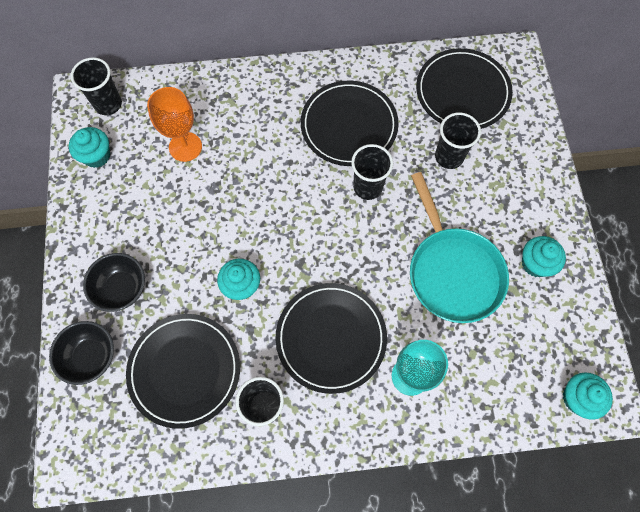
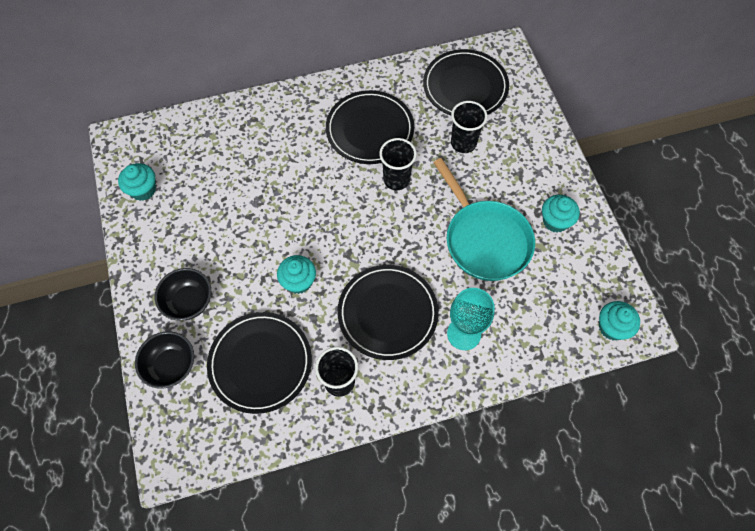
camera: 10 degrees left, 5 degrees down
(108, 104) = (145, 143): black cup -> none
(185, 147) = (224, 170): orange goblet -> none

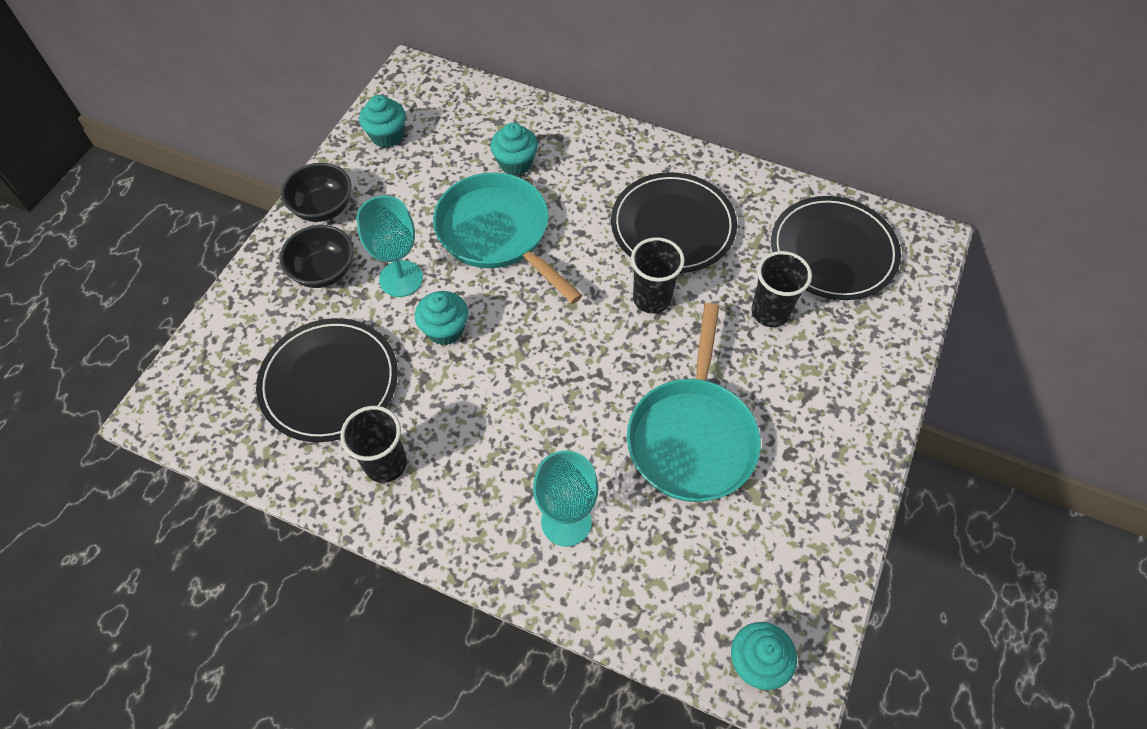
camera: 40 degrees right, 5 degrees down
(171, 366) = (249, 320): black bowl -> black bowl (323, 208)
(242, 271) = (401, 279): none -> turquoise goblet
(274, 203) = (498, 234): none -> turquoise pan
(387, 313) = (504, 433): black plate -> none
(555, 221) = (802, 480): turquoise cupcake -> turquoise cupcake (515, 163)

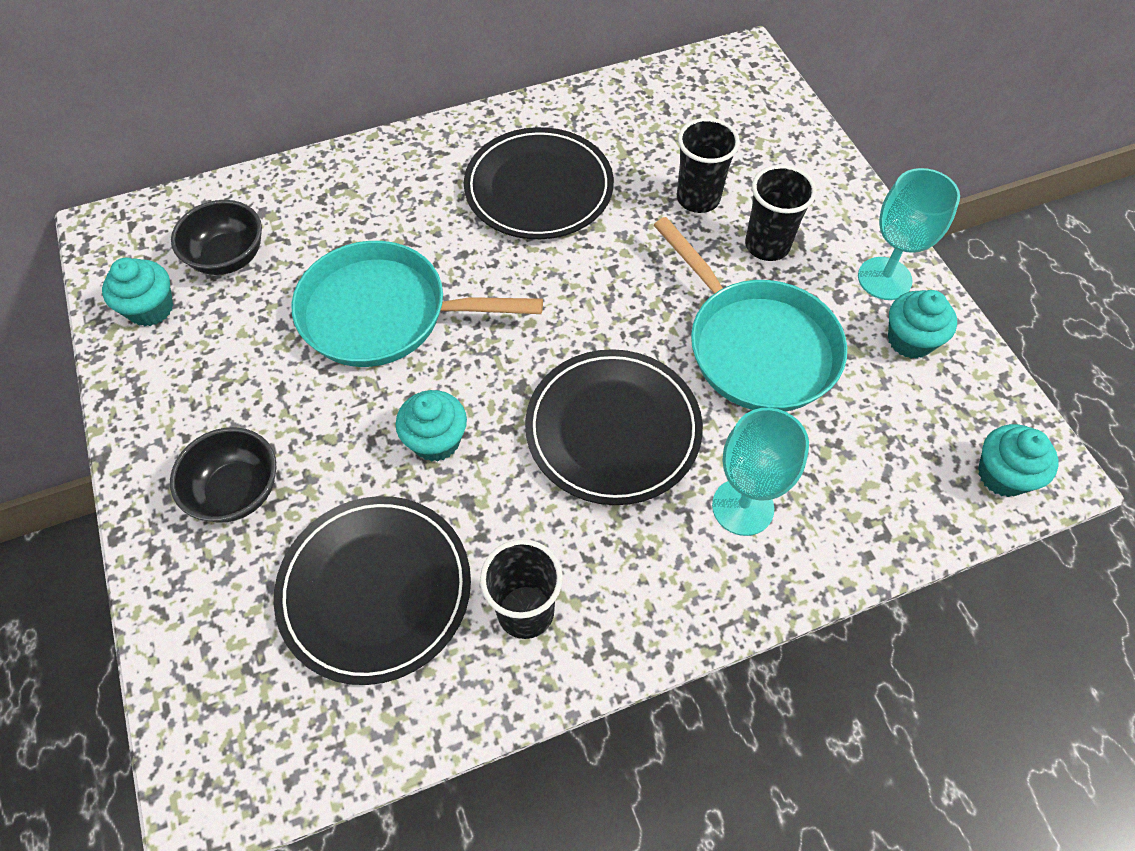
camera: 45 degrees left, 0 degrees up
(323, 208) = (159, 430): black bowl -> black bowl (228, 257)
(401, 279) = (333, 431): turquoise goblet -> turquoise goblet (884, 278)
(515, 163) = (325, 238): turquoise cupcake -> turquoise cupcake (910, 340)
(652, 299) = (592, 262): black cup -> black cup (767, 245)
(833, 251) = (689, 115): black plate -> black plate (613, 429)

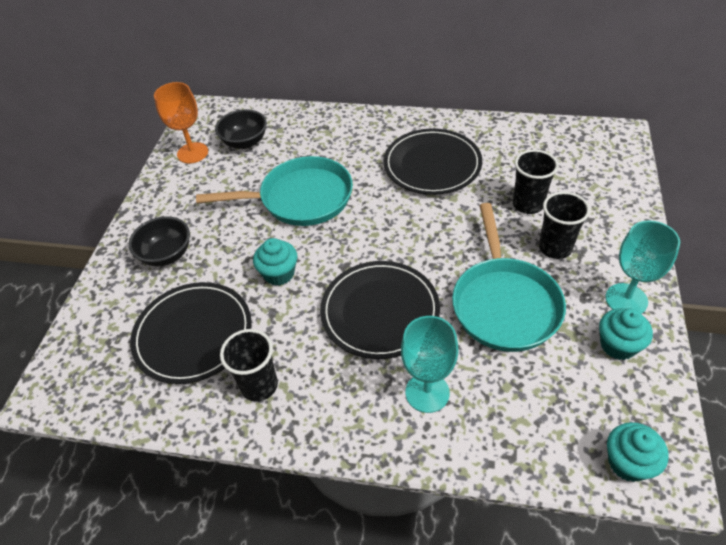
camera: 35 degrees right, 10 degrees down
(151, 308) = (192, 153): turquoise cupcake -> orange goblet
(384, 314) = (300, 198): turquoise pan -> turquoise pan turned 135 degrees clockwise

